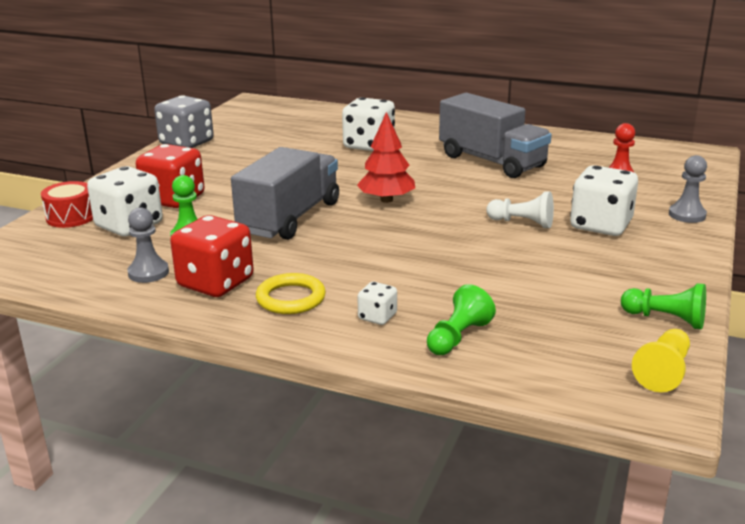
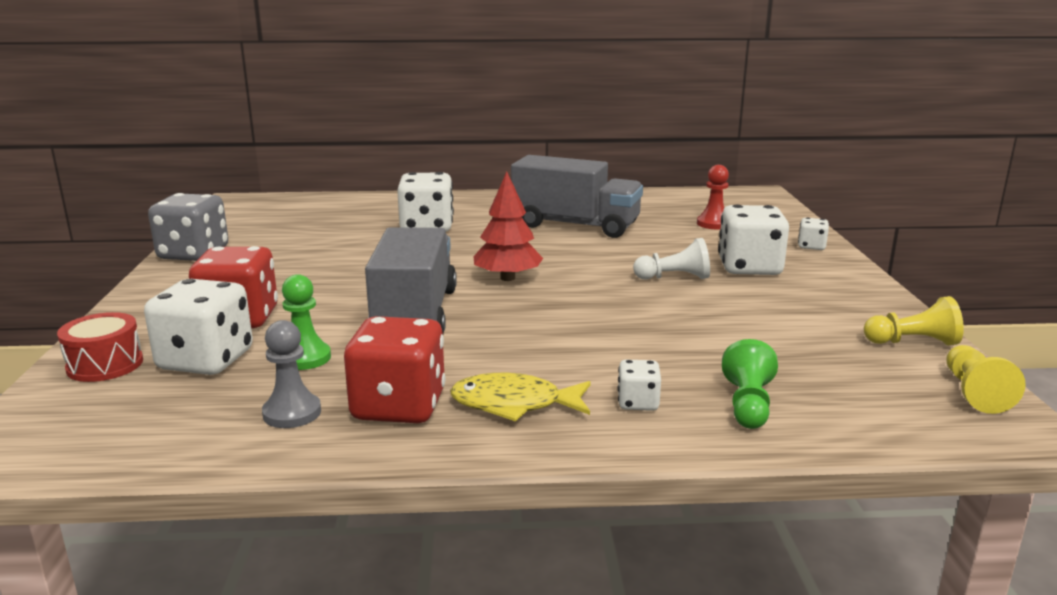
camera: 25 degrees left, 5 degrees down
(291, 298) = (514, 404): yellow ring -> yellow fish
(666, 319) = (912, 342): green pawn -> yellow pawn
(687, 215) = (811, 246): grey pawn -> white dice

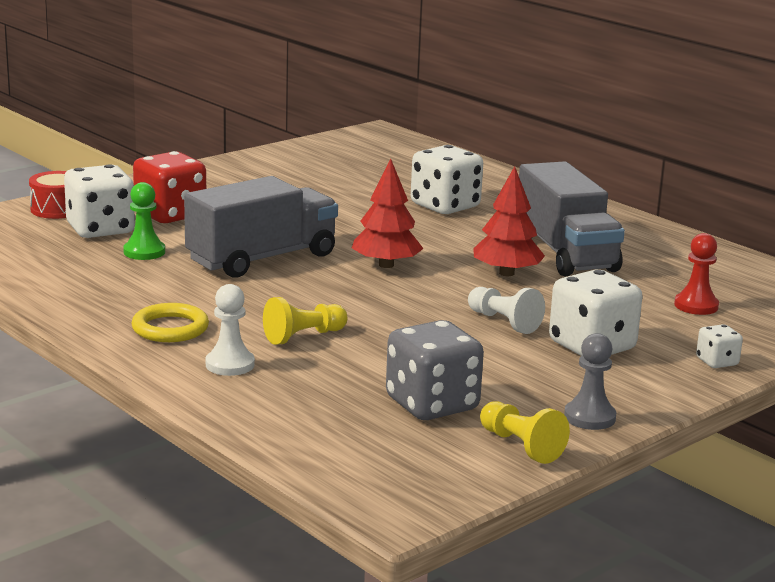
camera: 50 degrees right, 0 degrees up
(193, 254) = (250, 162): grey dice -> grey dice (432, 404)
(292, 413) = (70, 274): grey pawn -> grey pawn (589, 417)
(399, 406) = (119, 298): red dice -> none
(514, 404) = (170, 328): yellow fish -> yellow ring
(584, 250) = (506, 273): none -> red tree
(638, 403) = (230, 364): white dice -> white pawn
(748, 404) = (283, 401): green pawn -> none
(974, 392) = (444, 485): yellow pawn -> yellow pawn (303, 336)

